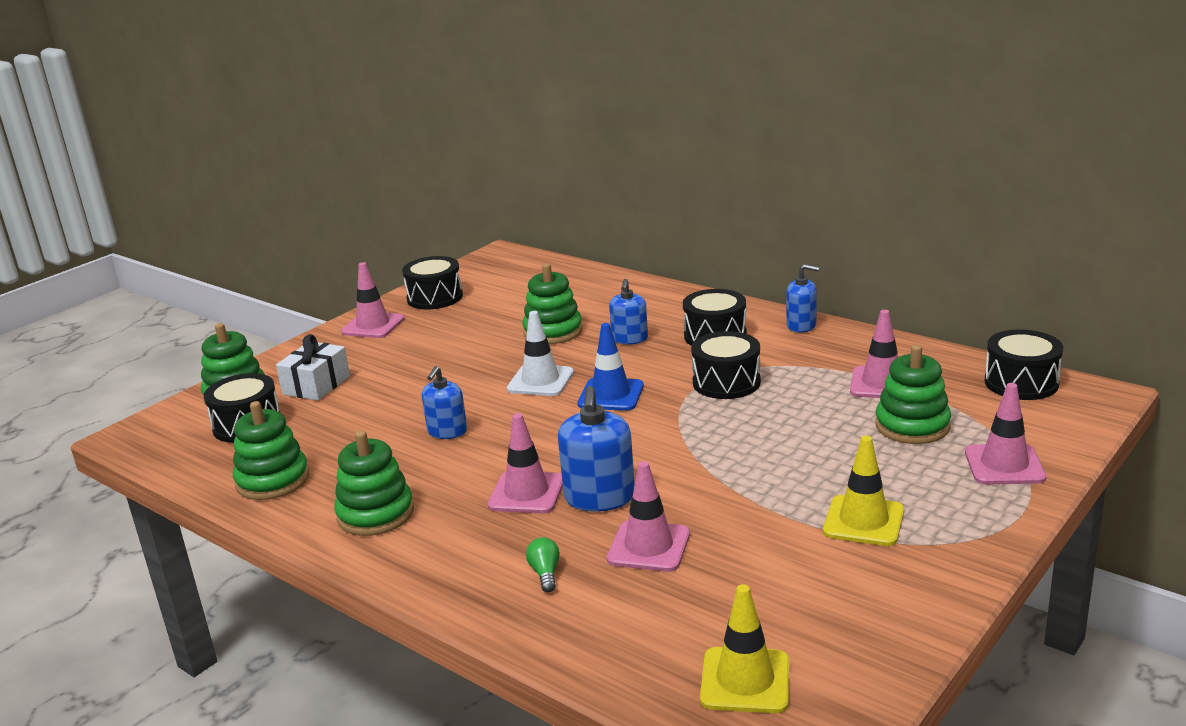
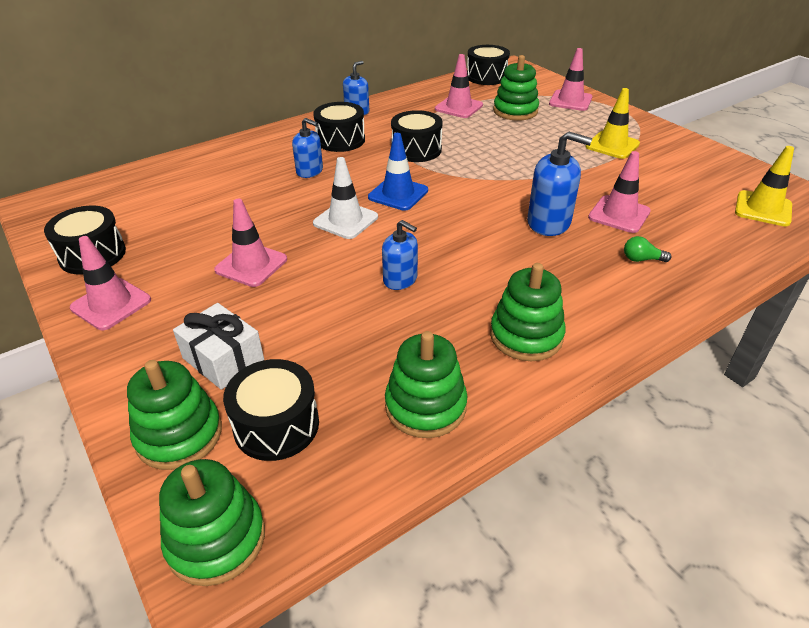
camera: 75 degrees left, 15 degrees up
(526, 493) = (528, 252): pink traffic cone -> pink traffic cone (251, 265)
(553, 331) = (256, 201): green stacking toy -> green stacking toy (216, 539)

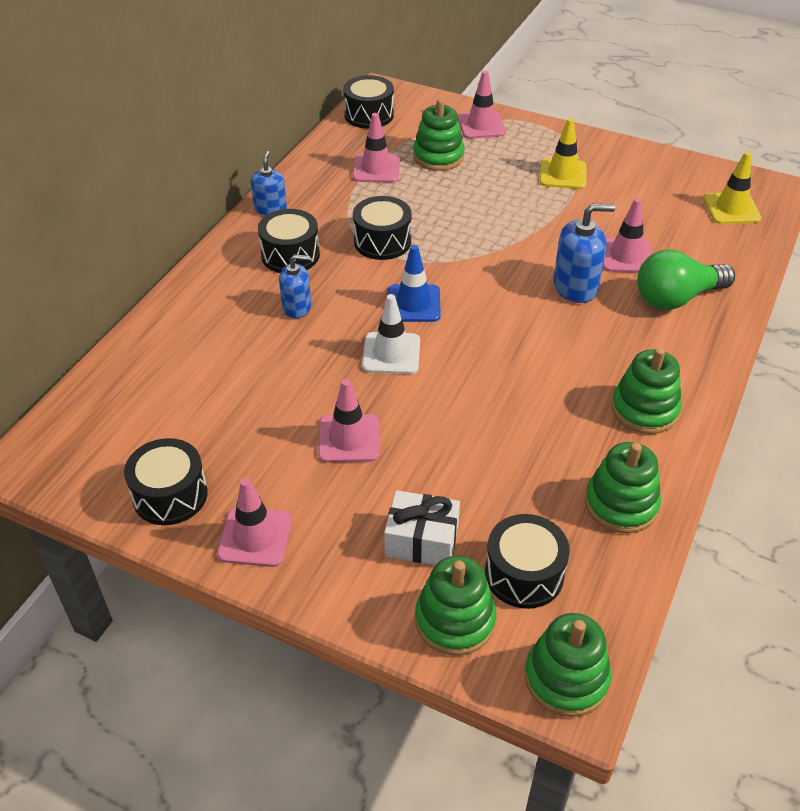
camera: 30 degrees left, 5 degrees up
(400, 279) = (500, 398): blue soap dispenser -> none
(641, 259) = (676, 298): green light bulb -> green light bulb, size x2.45

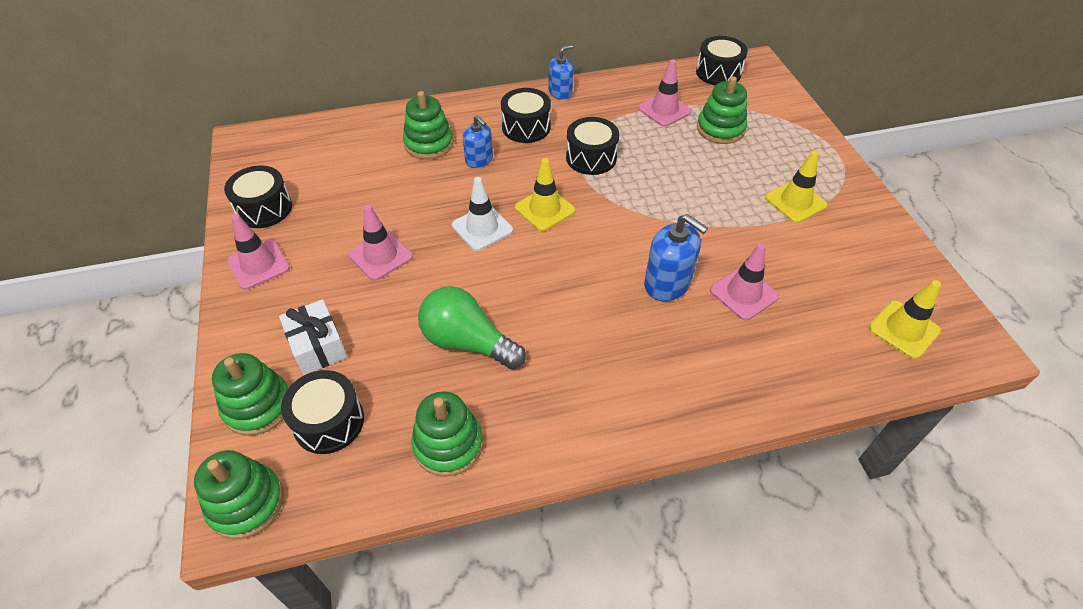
camera: 50 degrees right, 5 degrees up
(413, 304) = (544, 209): blue traffic cone -> yellow traffic cone
(481, 126) = (789, 128): pink traffic cone -> none
(644, 409) = (570, 404): green stacking toy -> green stacking toy (429, 144)
(676, 298) = (730, 354): green light bulb -> green light bulb (467, 342)

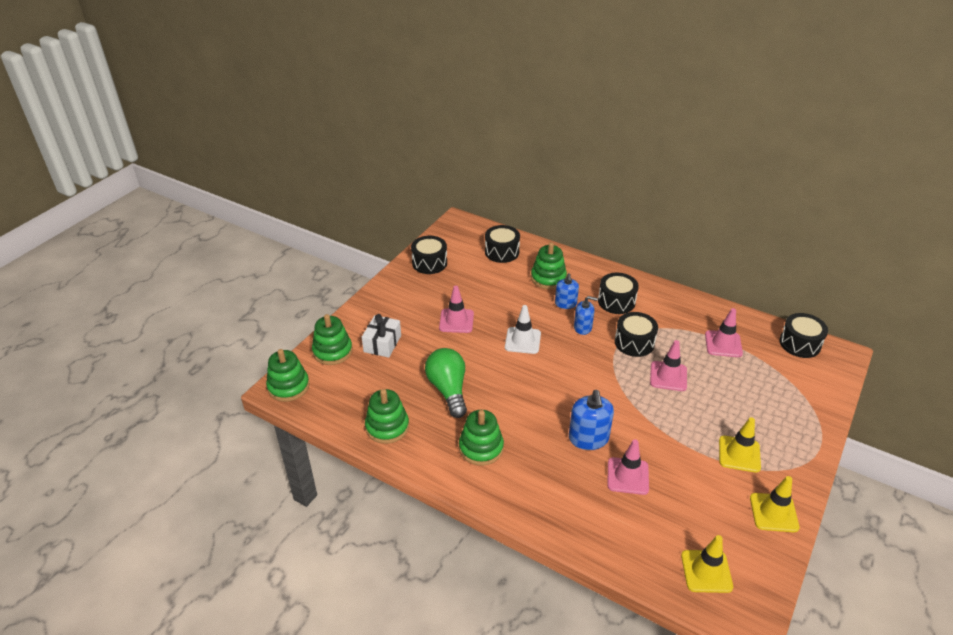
camera: 45 degrees right, 10 degrees down
(258, 265) = (398, 289): pink traffic cone -> pink traffic cone (668, 376)
(329, 422) = (351, 379): black drum -> black drum (502, 252)
(544, 209) = (569, 353): yellow traffic cone -> yellow traffic cone (773, 512)
(560, 92) = (665, 293): blue soap dispenser -> blue soap dispenser (583, 327)
(720, 129) = (748, 379): green stacking toy -> green stacking toy (481, 448)

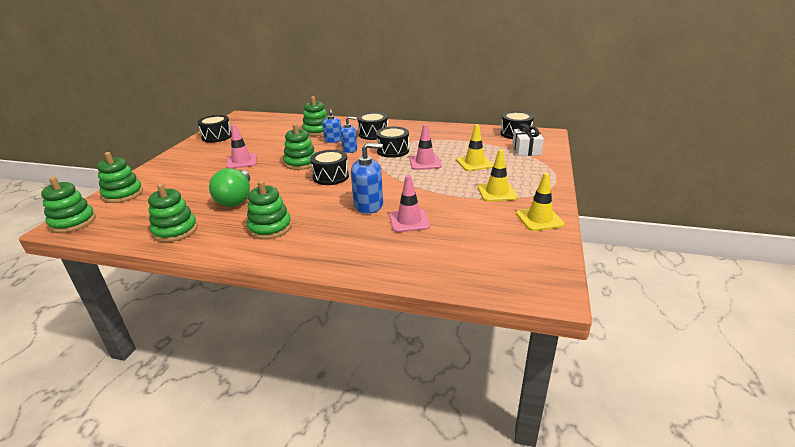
camera: 15 degrees left, 10 degrees down
(382, 343) = (173, 183): white gift -> white gift (526, 150)
(448, 390) = (236, 199): green light bulb -> green light bulb turned 150 degrees counterclockwise
(502, 252) = (277, 124): black drum -> black drum (331, 177)
(522, 340) = (301, 163): white traffic cone -> green stacking toy
(588, 438) = (368, 205): blue soap dispenser -> blue soap dispenser turned 75 degrees counterclockwise
(706, 571) = (499, 266): yellow traffic cone -> yellow traffic cone (474, 163)
(723, 344) = (461, 141): pink traffic cone -> none

